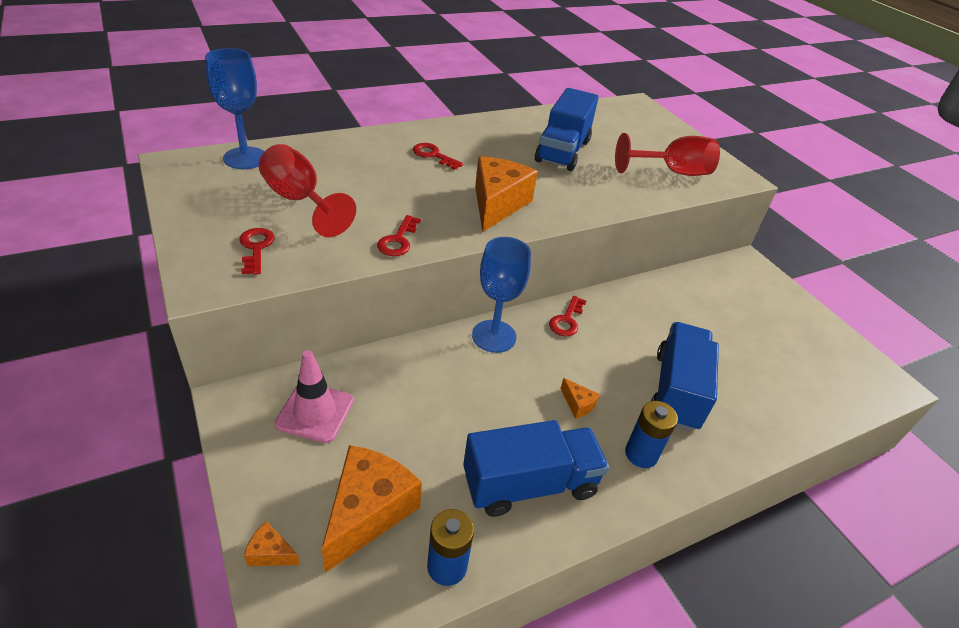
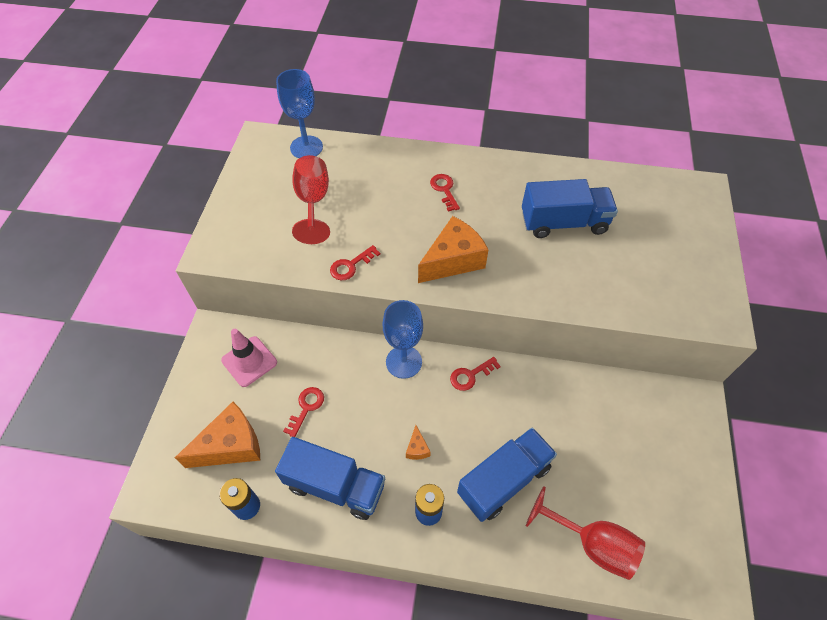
camera: 40 degrees right, 15 degrees up
(256, 248) = (257, 235): red key -> red key (306, 408)
(270, 553) = (168, 439): orange cheese -> none
(562, 151) = (563, 223): blue truck -> blue truck turned 150 degrees counterclockwise
(672, 172) = (652, 286): red goblet -> red goblet (591, 543)

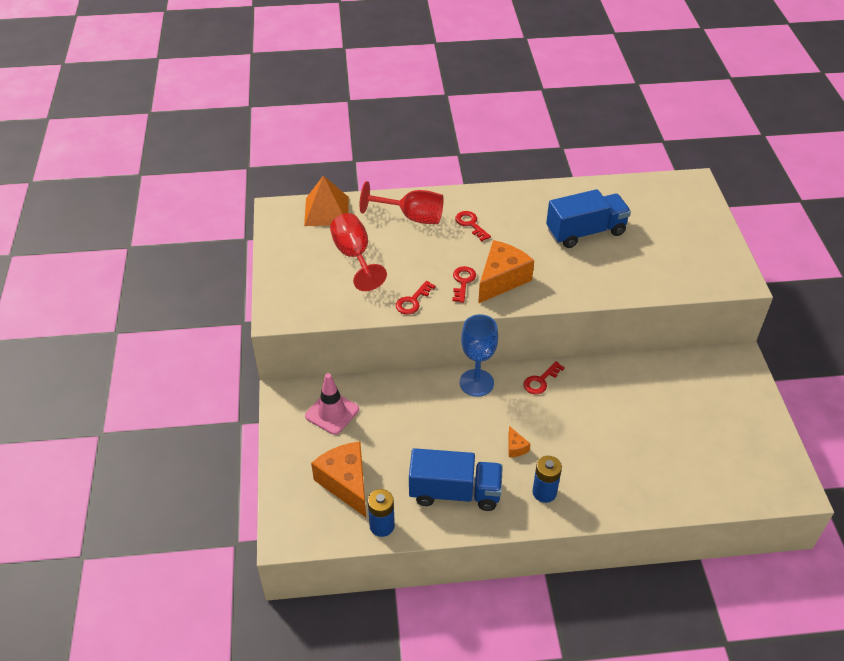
camera: 15 degrees left, 10 degrees down
(231, 445) = (346, 483): orange cheese -> orange cheese turned 75 degrees counterclockwise
(306, 147) = (326, 211): blue goblet -> orange pyramid
(306, 408) = (402, 438): red key -> red key (463, 282)
(503, 480) = (599, 454): blue truck -> none
(591, 543) = (688, 483): red goblet -> red goblet (411, 217)

